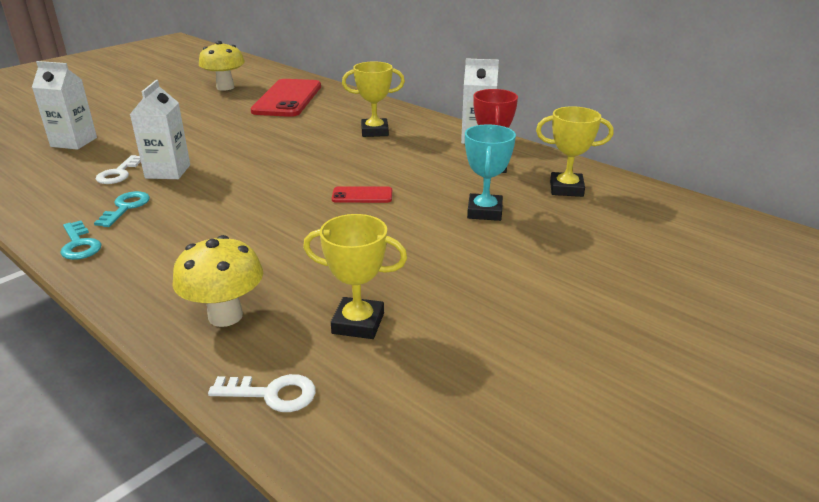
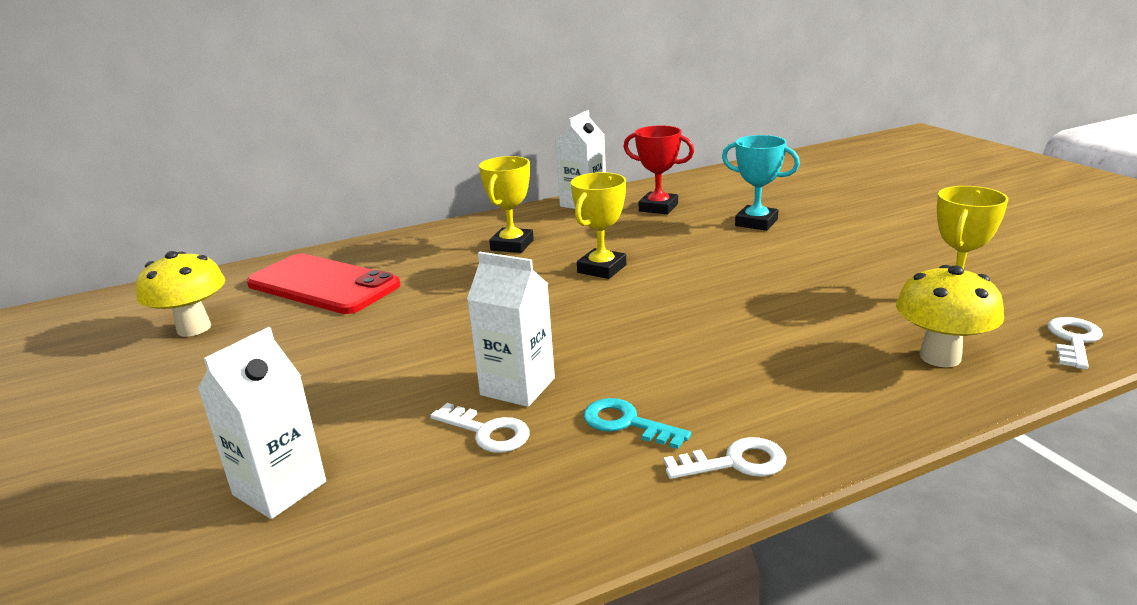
camera: 65 degrees left, 5 degrees down
(79, 245) = (735, 462): turquoise key -> white key
(362, 195) = (688, 268): red phone -> none
(566, 189) = (727, 189): yellow trophy -> yellow trophy (602, 269)

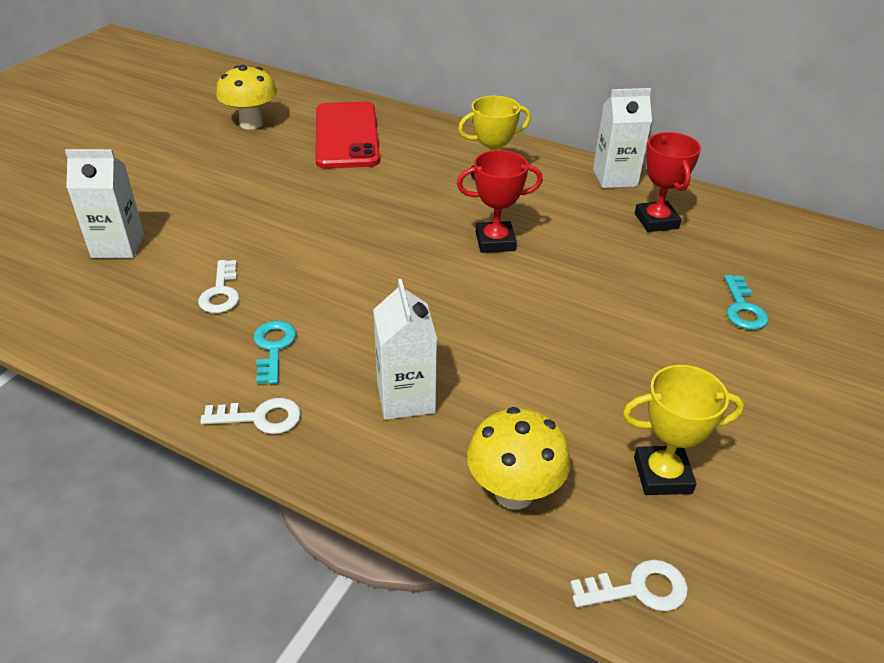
camera: 50 degrees right, 15 degrees up
(517, 387) = (283, 280): white carton -> white carton (406, 398)
(602, 269) = (495, 241): yellow trophy -> red trophy
(735, 462) = (260, 417): white key -> white key turned 45 degrees counterclockwise
(756, 223) = (692, 291): turquoise trophy -> none
(793, 214) = (743, 308): none -> turquoise key

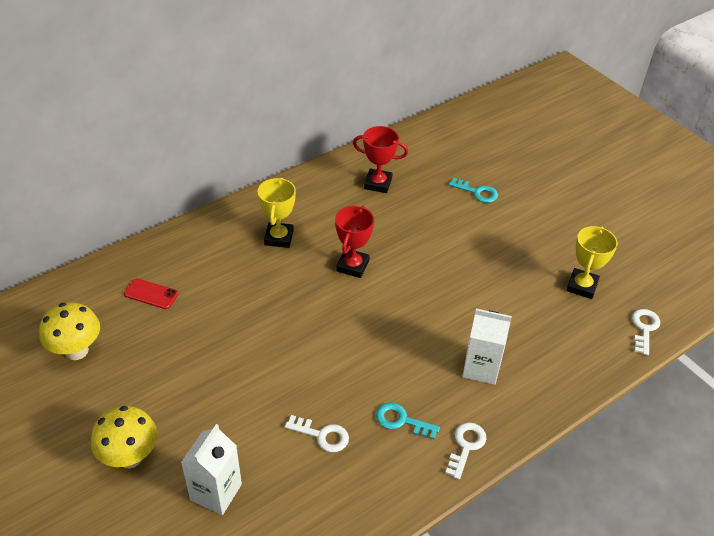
camera: 65 degrees left, 5 degrees up
(347, 136) = (151, 294): red phone -> red phone, size x0.45
(514, 493) = (571, 349): yellow mushroom -> yellow mushroom (130, 457)
(615, 178) = (318, 178): white carton -> none

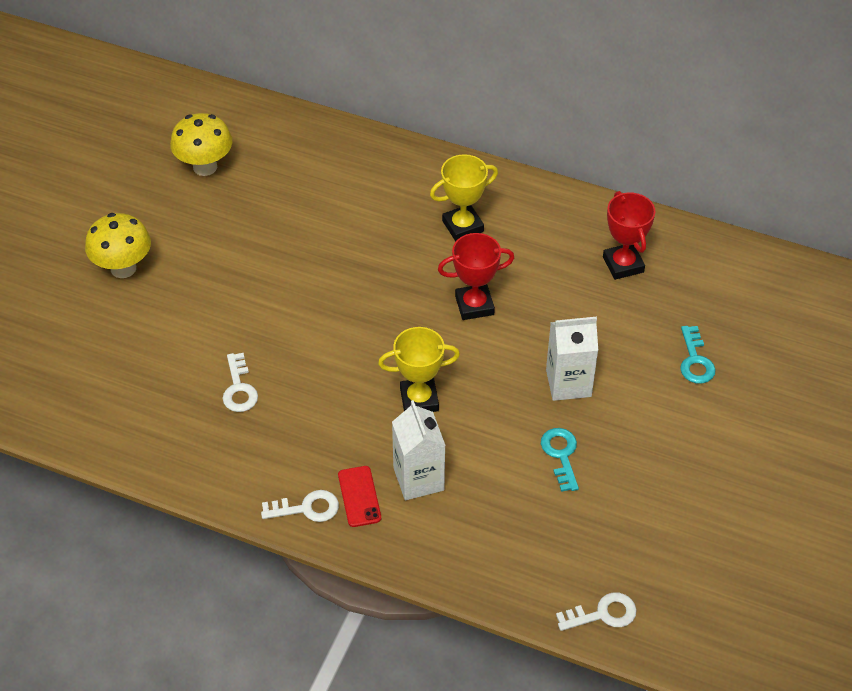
camera: 60 degrees right, 5 degrees up
(151, 294) = (308, 176): red phone -> red phone (359, 496)
(216, 492) = (128, 345): white carton -> white carton (568, 383)
(401, 420) = (300, 441): turquoise key -> turquoise key (561, 454)
(582, 286) = (621, 526): yellow trophy -> yellow trophy (419, 399)

